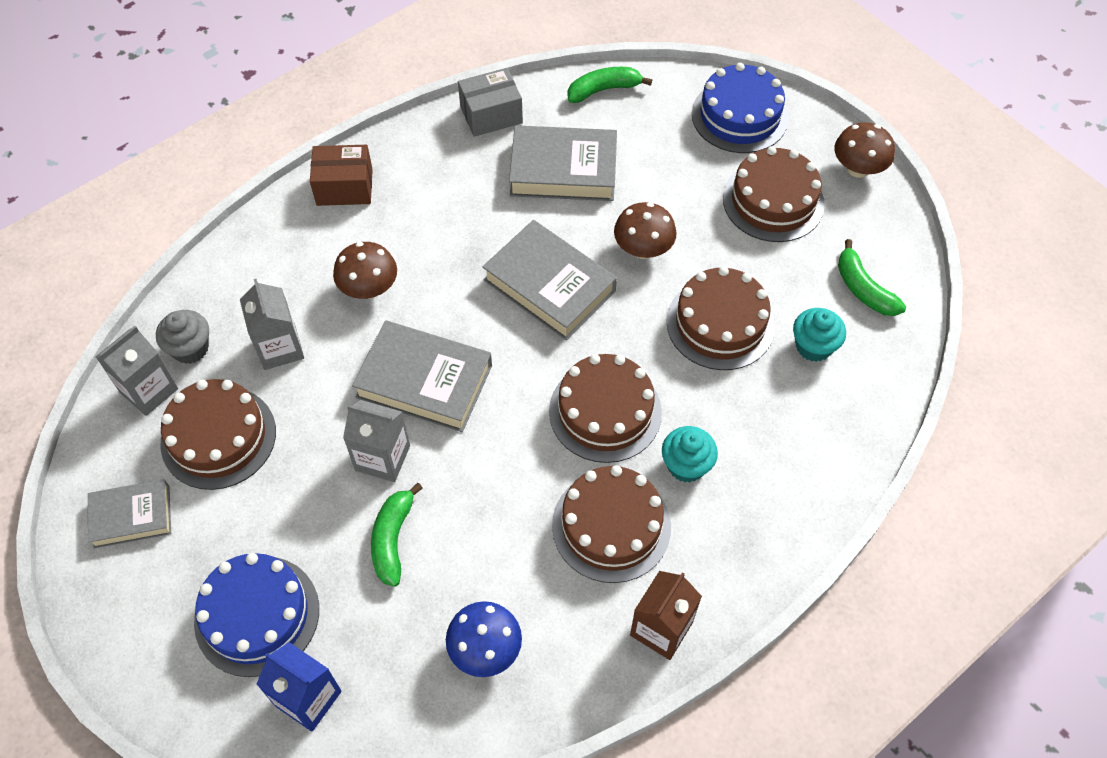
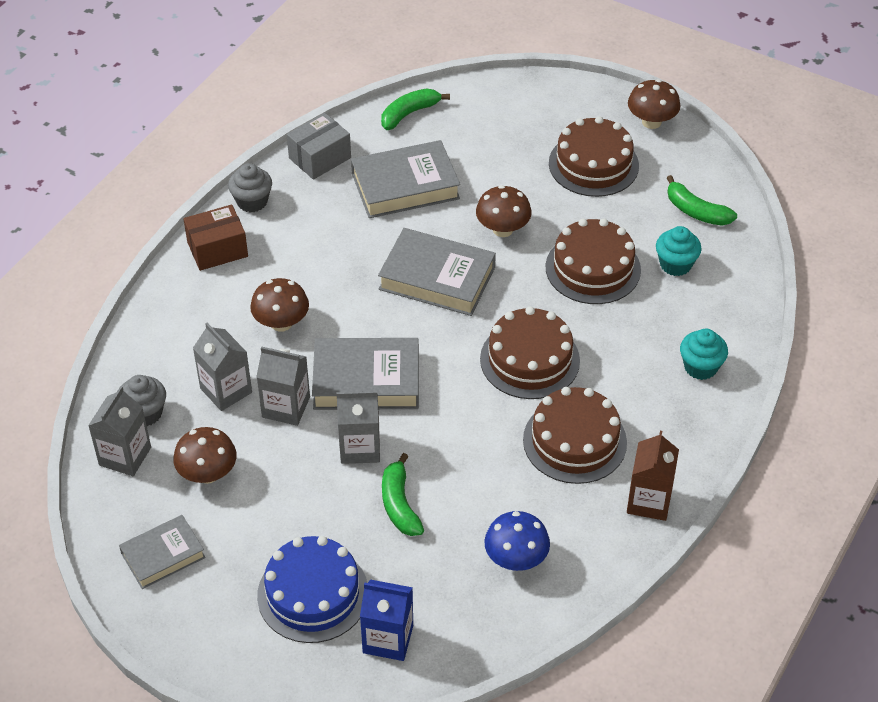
camera: 20 degrees left, 10 degrees down
(218, 437) = (208, 474): brown cake -> brown mushroom
(330, 386) = (286, 407): none -> grey carton
(402, 144) = (252, 201): none -> grey cupcake
(686, 465) = (614, 380): turquoise cupcake -> turquoise cupcake (700, 367)
(739, 116) = (535, 105): blue cake -> none

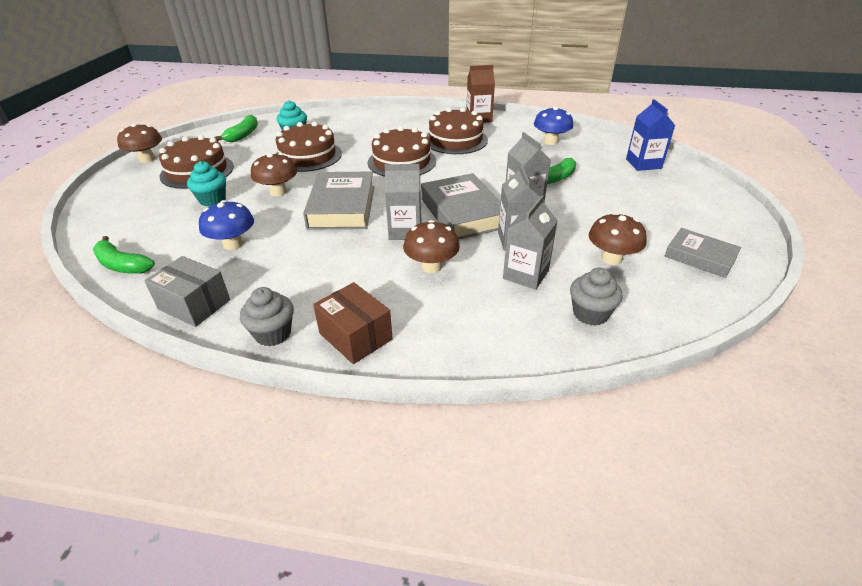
camera: 110 degrees left, 10 degrees down
(125, 456) = (644, 309): grey carton -> grey carton (405, 231)
(313, 594) = (648, 192): blue cake -> none
(405, 186) = (233, 244): grey book -> blue mushroom
(700, 367) = (376, 119): turquoise cupcake -> turquoise cupcake (212, 200)

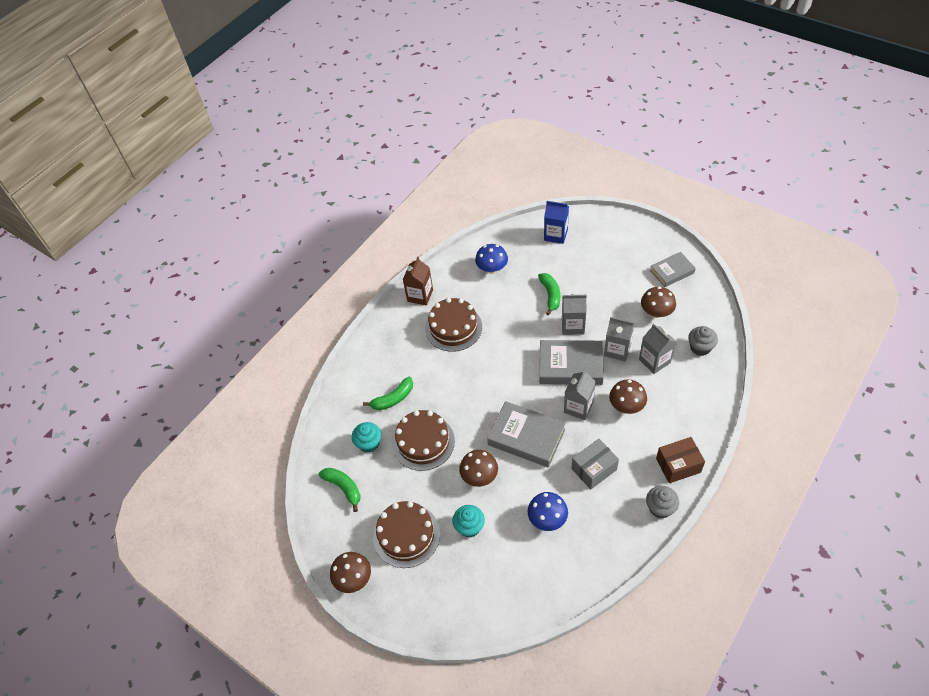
camera: 60 degrees left, 15 degrees up
(122, 265) = (544, 597): green banana -> green banana (393, 399)
(194, 304) = (613, 550): grey box -> grey box (594, 469)
(402, 161) = (472, 377): brown cake -> none

